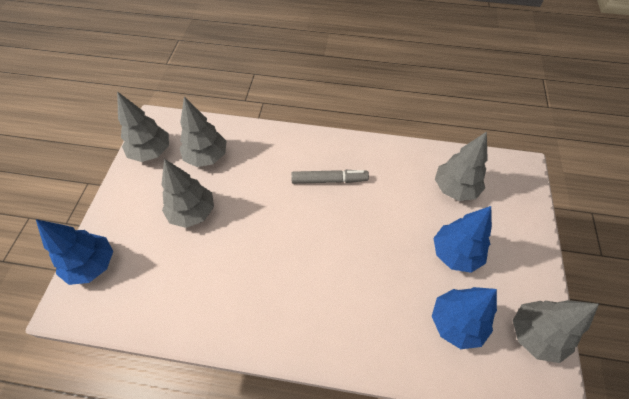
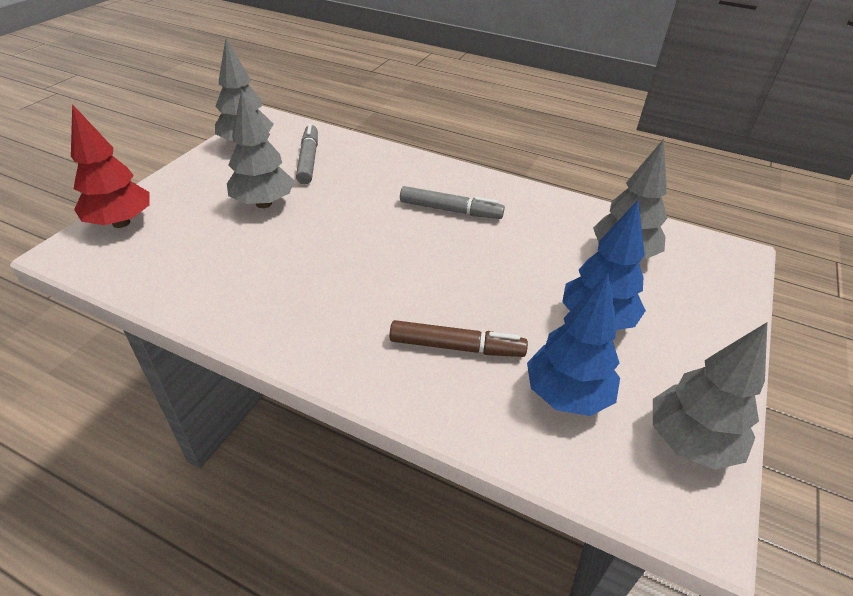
camera: 15 degrees right, 15 degrees down
(93, 265) = (121, 223): blue tree -> red tree
(207, 157) = (308, 160): grey tree -> grey marker
(377, 306) = (456, 347): none -> brown marker

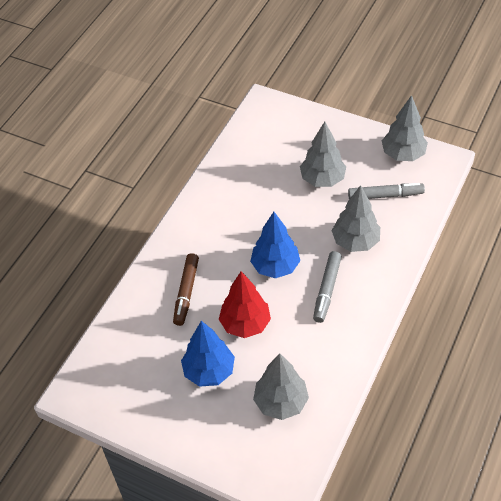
camera: 95 degrees right, 10 degrees up
(121, 223) = (293, 116): red tree -> red tree (245, 324)
(567, 395) = (148, 345): blue tree -> blue tree (275, 267)
(690, 442) = (113, 402): grey tree -> grey tree (355, 242)

